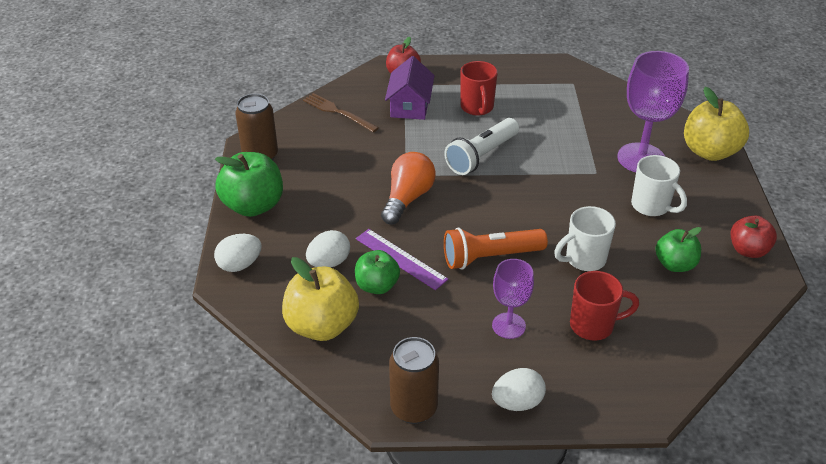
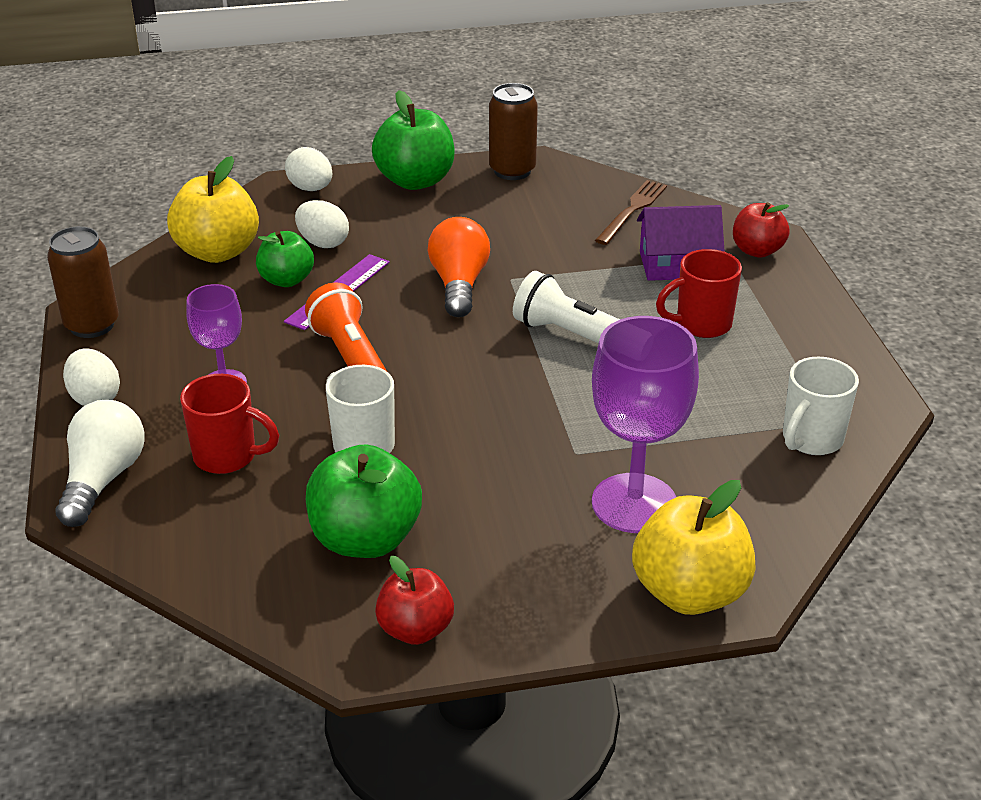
camera: 80 degrees right, 5 degrees down
(407, 198) = (459, 284): orange light bulb -> orange light bulb turned 105 degrees counterclockwise
(593, 325) = (227, 457): red mug -> red mug turned 60 degrees counterclockwise
(617, 394) = (103, 479): none -> white light bulb
(651, 206) = (505, 515): white mug -> white mug (811, 440)
(675, 264) = (365, 539): green apple -> green apple, size x1.59

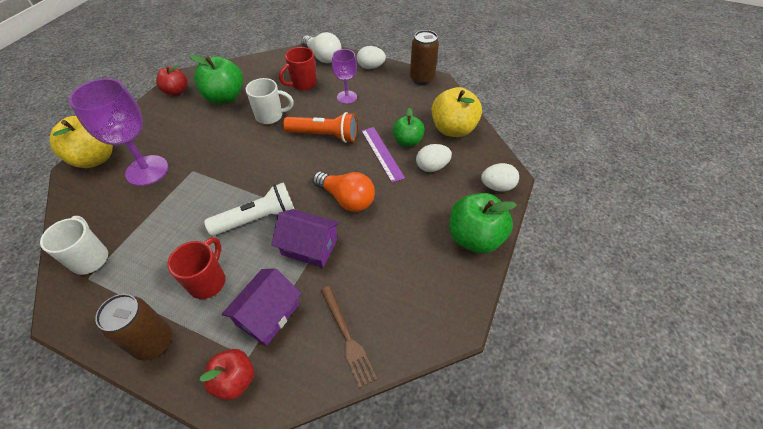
camera: 125 degrees right, 15 degrees up
(512, 171) = (453, 298): brown can -> brown can (154, 342)
(564, 278) = (309, 246): none -> purple house

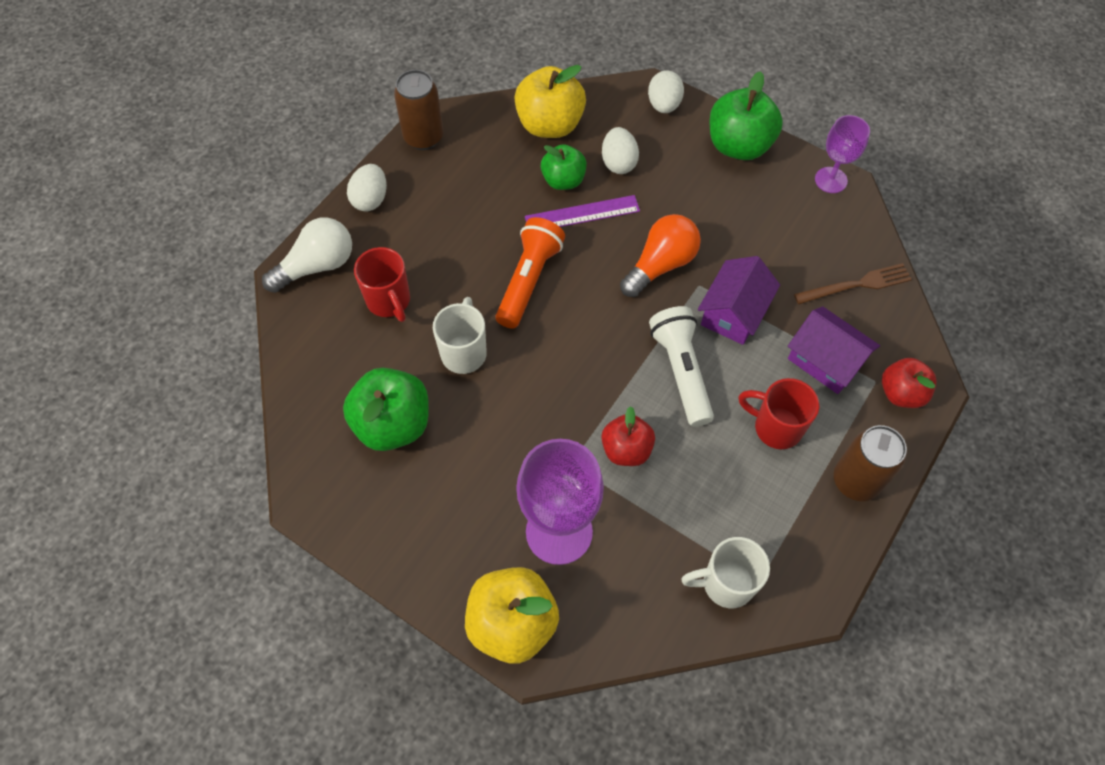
camera: 80 degrees left, 10 degrees up
(176, 91) = (351, 509): red apple -> red apple (626, 449)
(347, 97) = (443, 242): purple goblet -> purple goblet (831, 180)

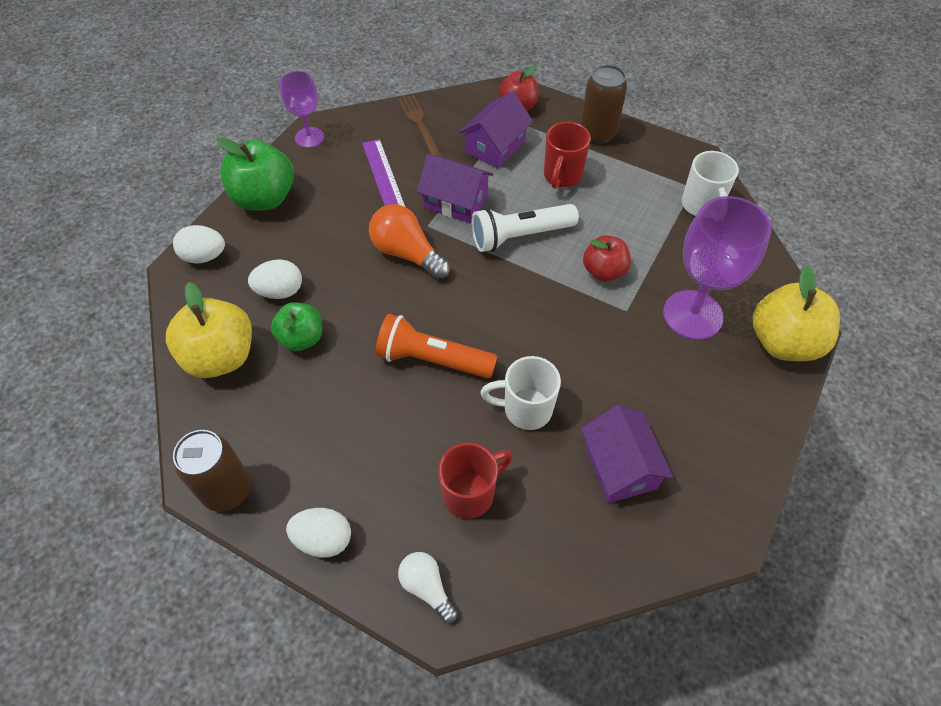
camera: 95 degrees left, 5 degrees down
(316, 266) = (427, 588): white light bulb -> white light bulb, size x0.62
(393, 424) = (620, 466): green apple -> purple house
(582, 214) = (346, 319): purple ruler -> purple ruler (383, 176)

